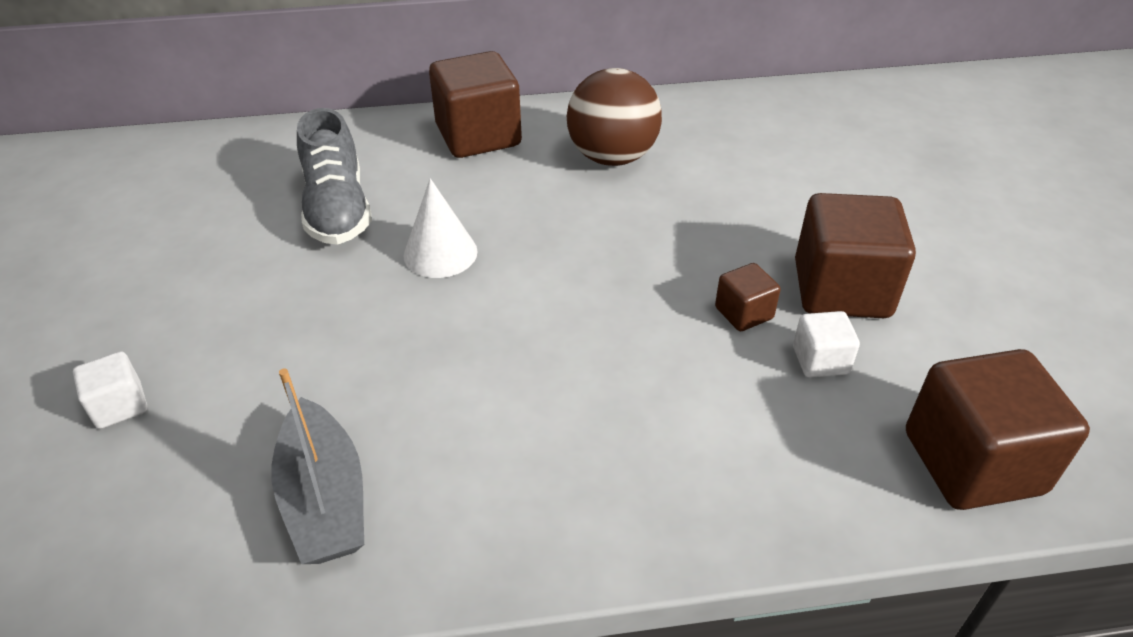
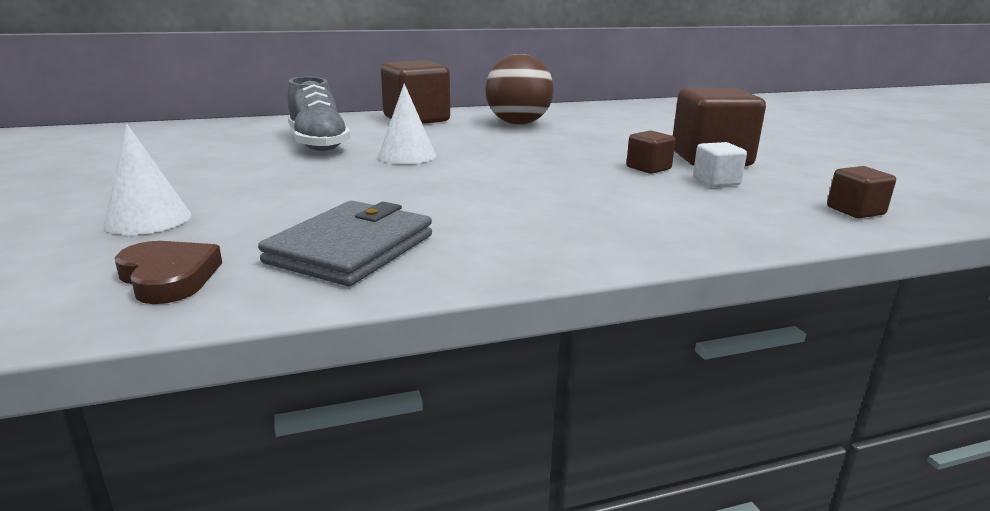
camera: 10 degrees left, 20 degrees down
(119, 406) = (148, 219): white cube -> white cone
(129, 543) = (168, 277): none -> brown heart
(325, 499) = (351, 249): grey boat -> grey wallet
(972, 462) = (855, 211): brown cube -> brown cube, size x0.49

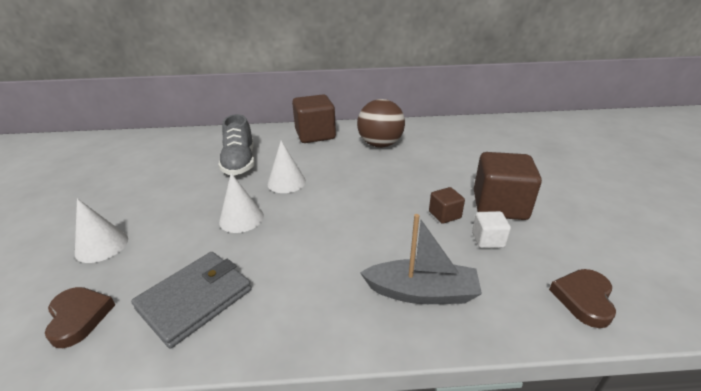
camera: 15 degrees right, 10 degrees up
(363, 185) = (241, 218): none -> white cone
(665, 220) = (421, 292): none -> grey boat
(855, 211) = (583, 299): brown cube -> brown heart

